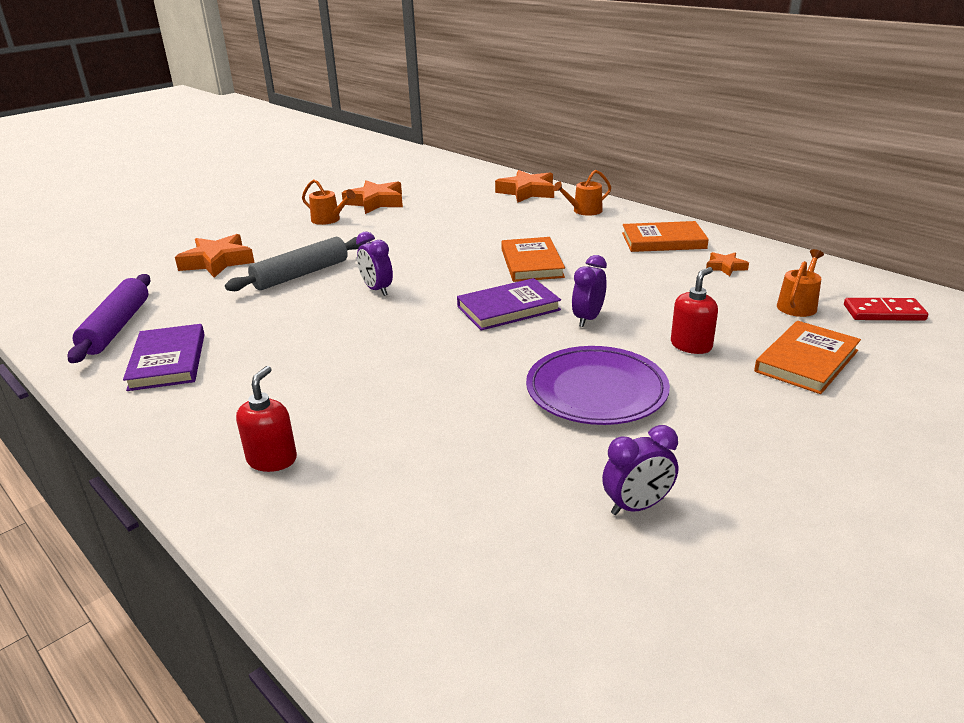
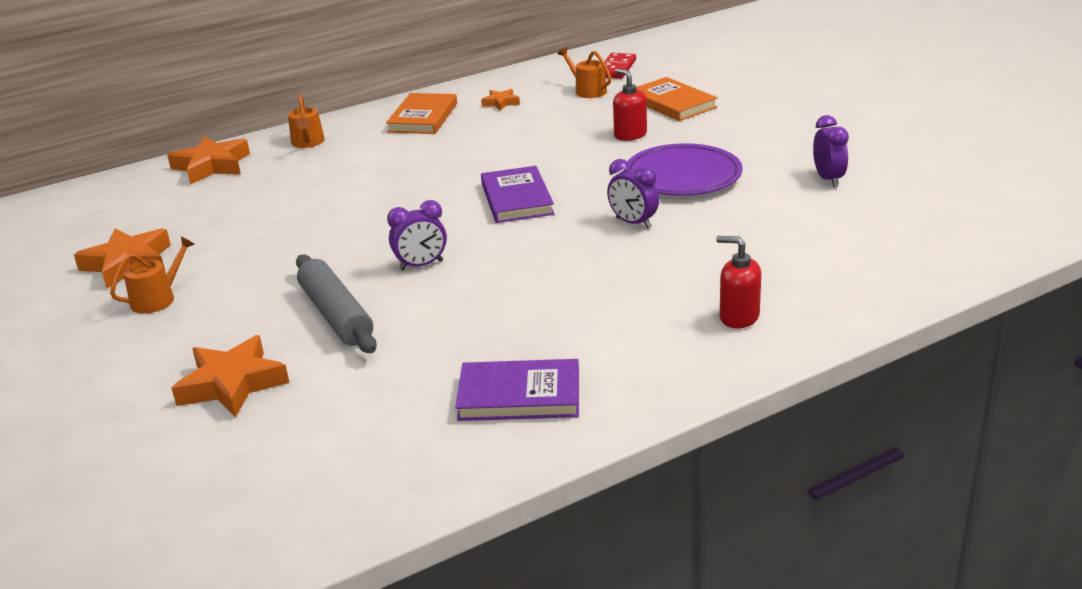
camera: 75 degrees left, 0 degrees up
(117, 327) = (397, 449): purple rolling pin -> none
(532, 263) = (422, 180): orange book -> none
(588, 319) = (561, 167): purple clock -> purple clock (633, 223)

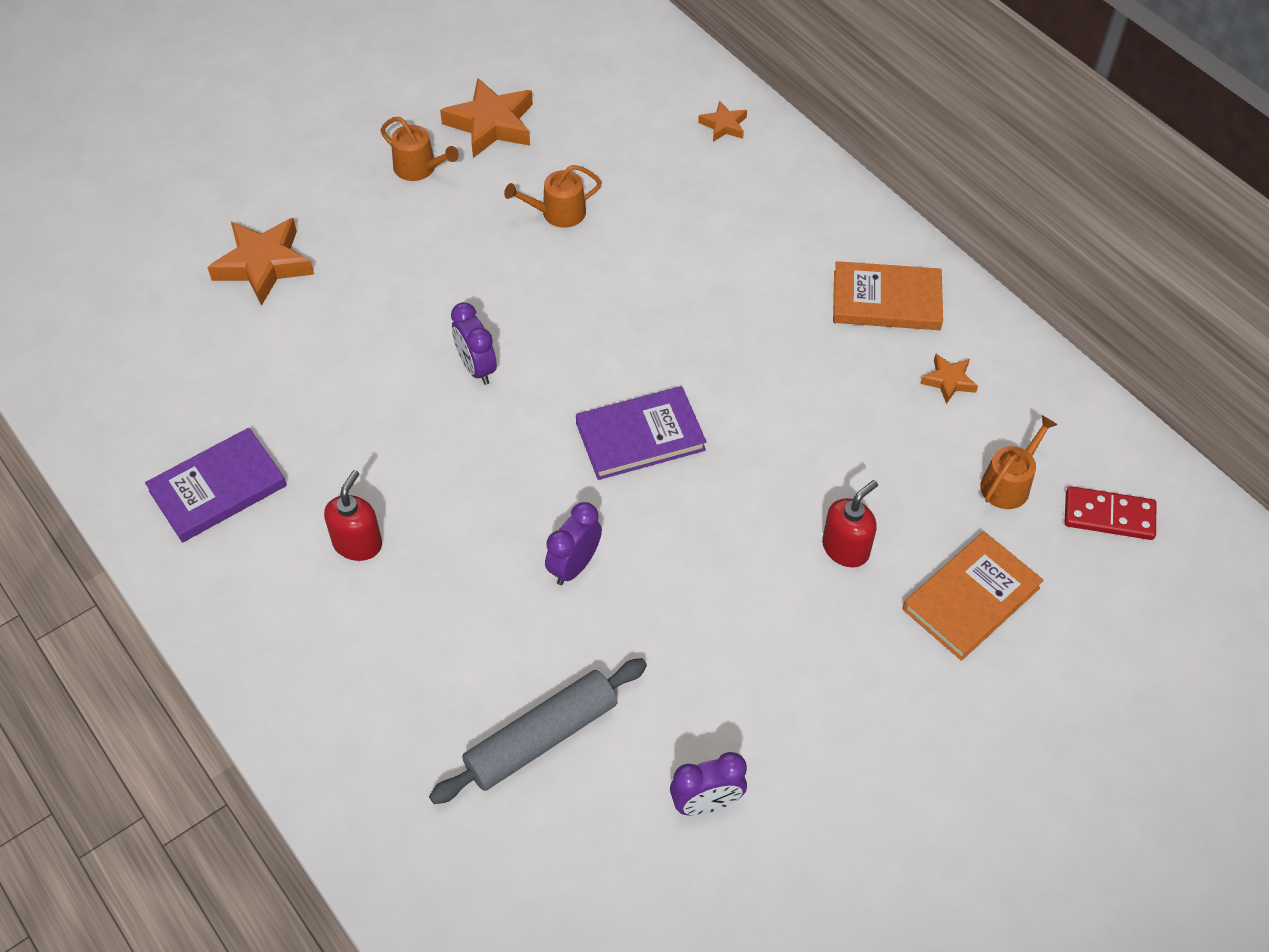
camera: 80 degrees right, 25 degrees up
(212, 166) = (723, 125): orange star -> orange star, size x0.52
(308, 143) = (796, 198): orange watering can -> orange watering can (558, 213)
(336, 315) = (377, 315): grey rolling pin -> grey rolling pin (541, 738)
(519, 395) = (218, 488): purple book -> purple book turned 60 degrees clockwise
(682, 176) = (710, 618): purple plate -> none
(739, 317) = (344, 681): red soap dispenser -> red soap dispenser (358, 543)

